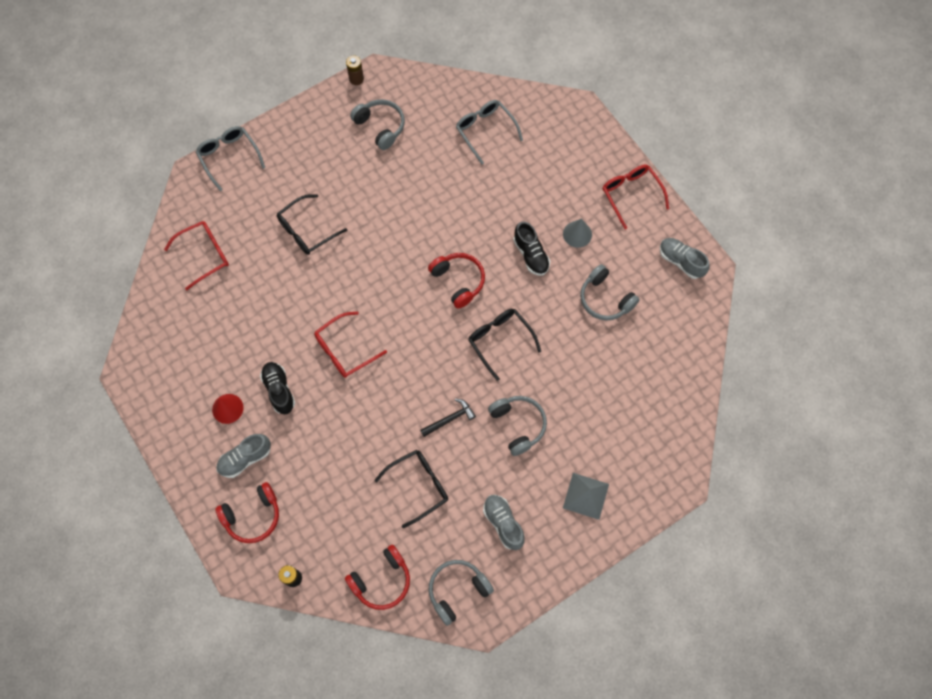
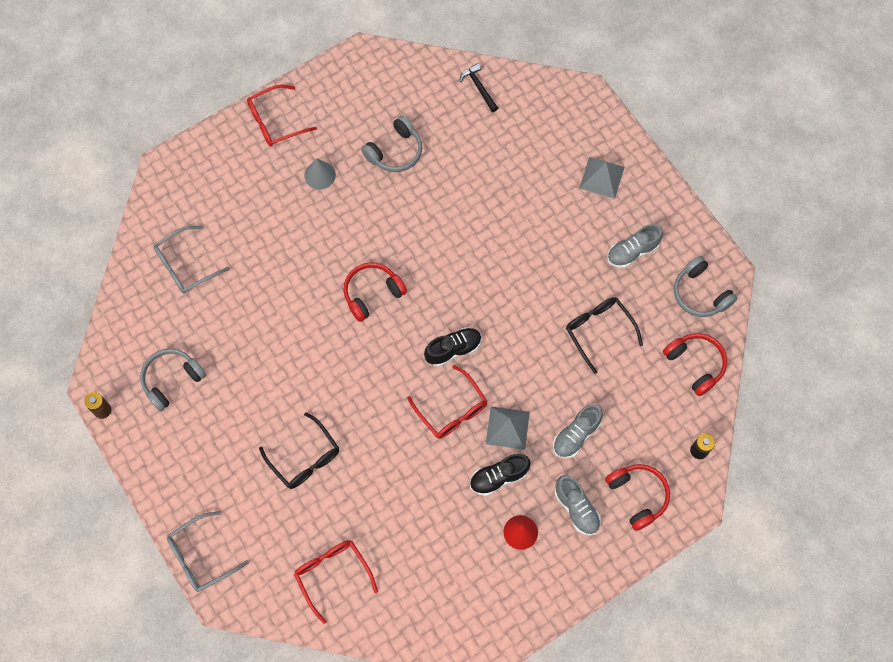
camera: 90 degrees left, 0 degrees up
(325, 398) = (507, 427): none -> grey pyramid
(450, 419) = (527, 301): black hammer -> black hammer (479, 87)
(500, 340) = (441, 252): black glasses -> none
(518, 425) = (532, 237): grey headphones -> none
(531, 255) = (343, 221): black shoe -> black shoe (453, 349)
(681, 261) = (354, 80): grey shoe -> grey shoe (576, 435)

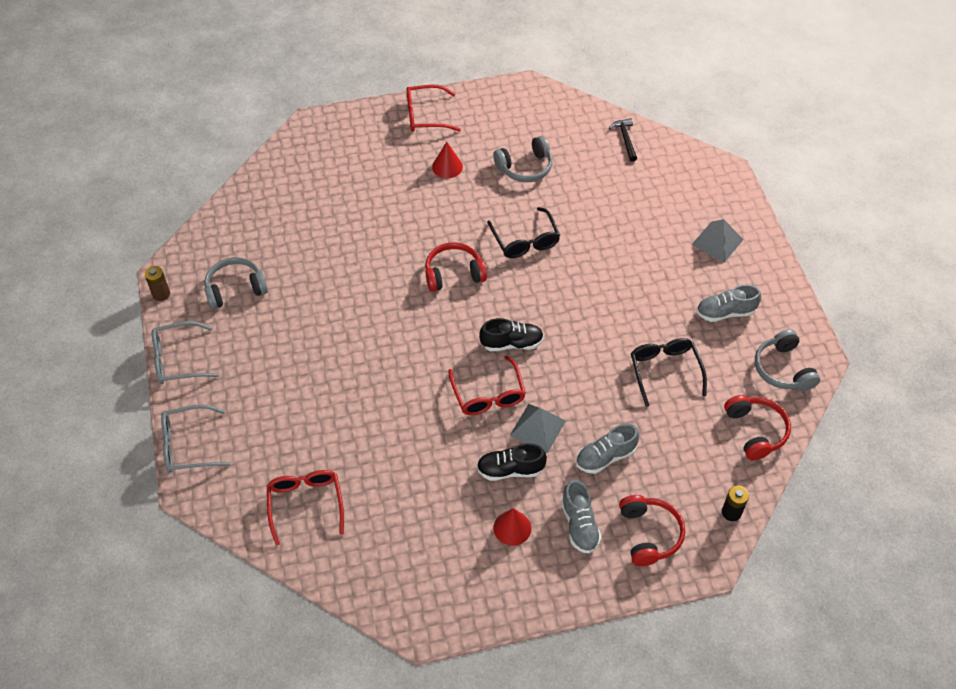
camera: 20 degrees right, 15 degrees down
(186, 265) = (293, 202): grey glasses -> grey glasses (178, 360)
(305, 458) = (326, 392): black glasses -> black glasses (525, 241)
(320, 175) = (447, 167): grey cone -> red cone

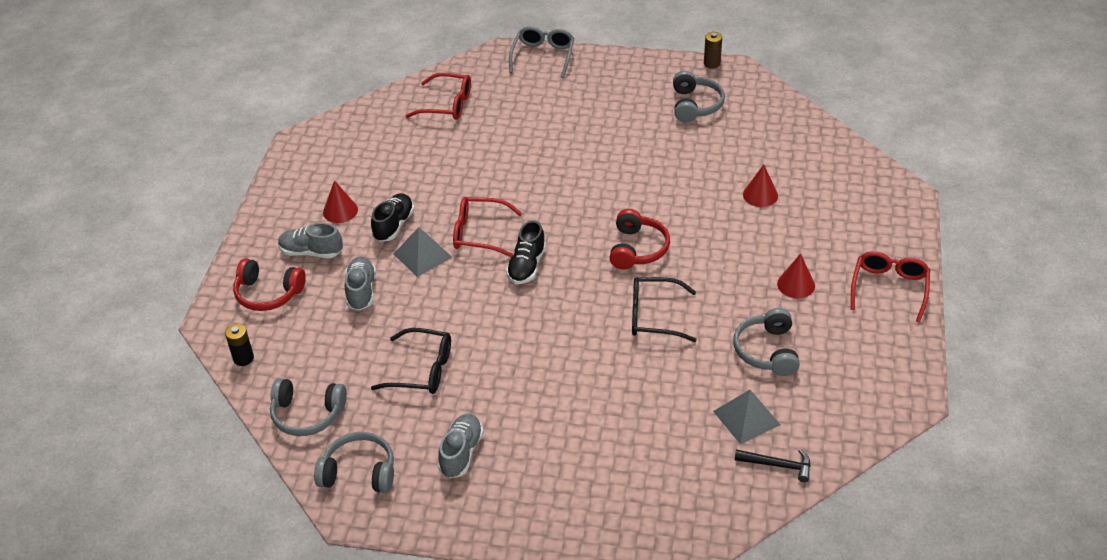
camera: 115 degrees right, 10 degrees down
(178, 360) = (632, 63): grey glasses -> none
(349, 211) = (760, 195): none -> red cone
(717, 242) = (564, 490): grey pyramid -> grey pyramid (746, 418)
(755, 431) = (307, 414): red headphones -> grey headphones

